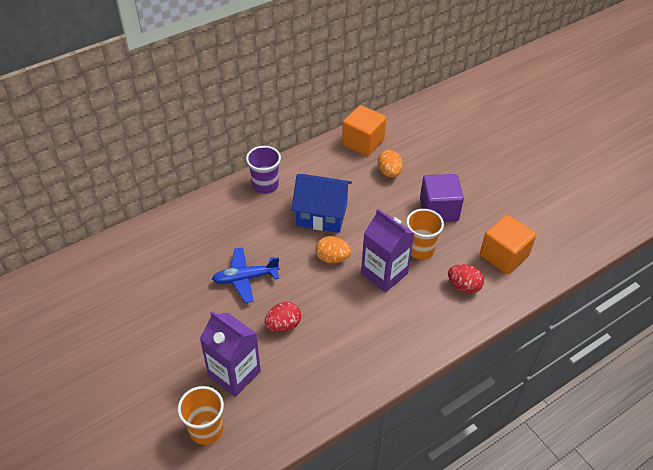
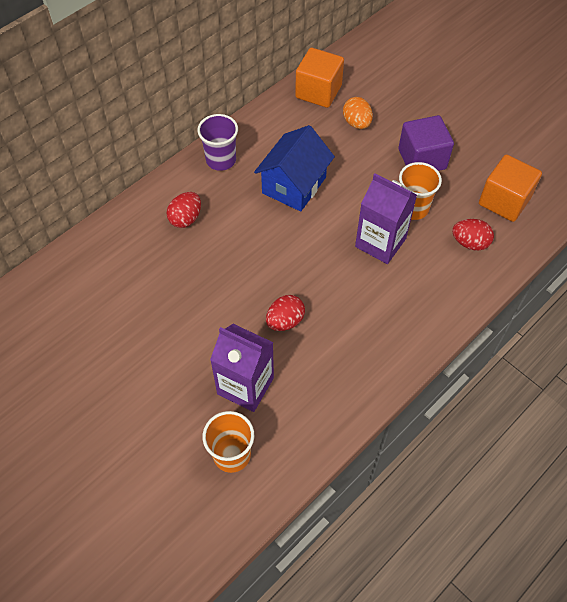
camera: 10 degrees left, 10 degrees up
(222, 227) = (186, 218): none -> red egg
(245, 278) = (228, 274): blue plane -> none
(321, 215) = (294, 185): blue house -> blue house turned 60 degrees counterclockwise
(332, 258) = (319, 234): orange egg -> none

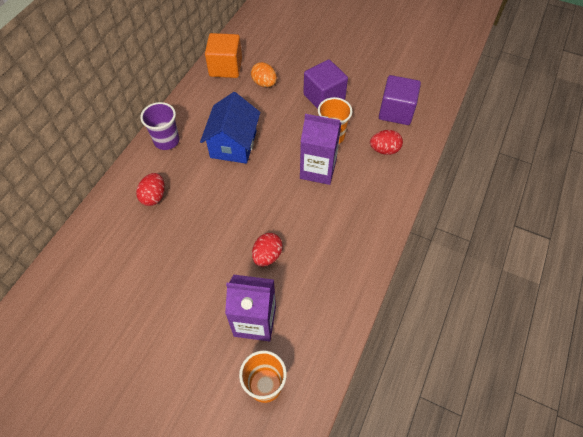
camera: 20 degrees left, 0 degrees up
(504, 201) = (396, 111): orange cube -> purple cube

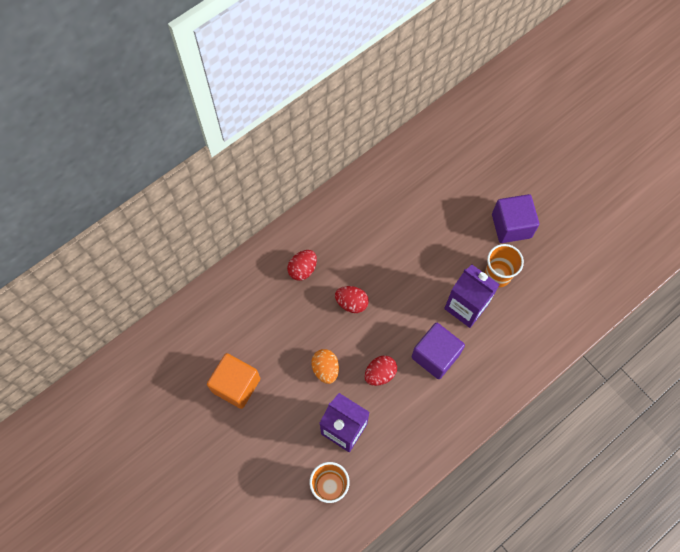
camera: 25 degrees right, 10 degrees up
(166, 141) = (335, 213): purple cup -> none
(225, 67) = (426, 147): orange cube -> orange cube (236, 385)
(233, 144) = (397, 243): blue house -> none
(264, 83) = (457, 183): orange egg -> orange egg (325, 369)
(384, 150) = (542, 313): red egg -> red egg (351, 303)
(396, 111) = (577, 274): purple cube -> purple cube (435, 355)

